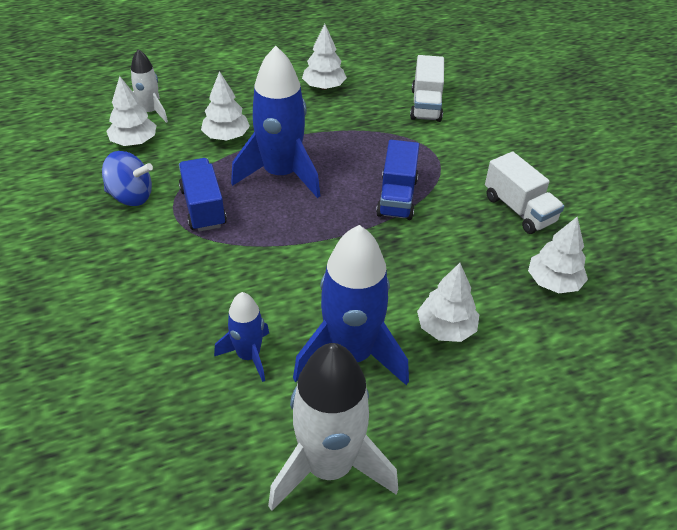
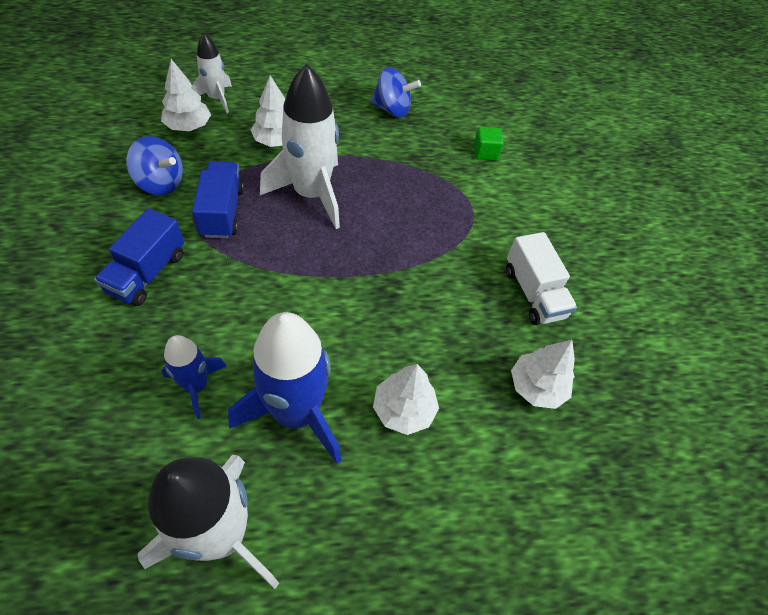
camera: 10 degrees right, 10 degrees up
(281, 174) = (311, 194): blue rocket -> white rocket
(324, 87) = (392, 109): white tree -> blue spinning top
(397, 197) = (414, 247): blue truck -> blue truck (147, 273)
(426, 105) = (485, 152): white truck -> green cube

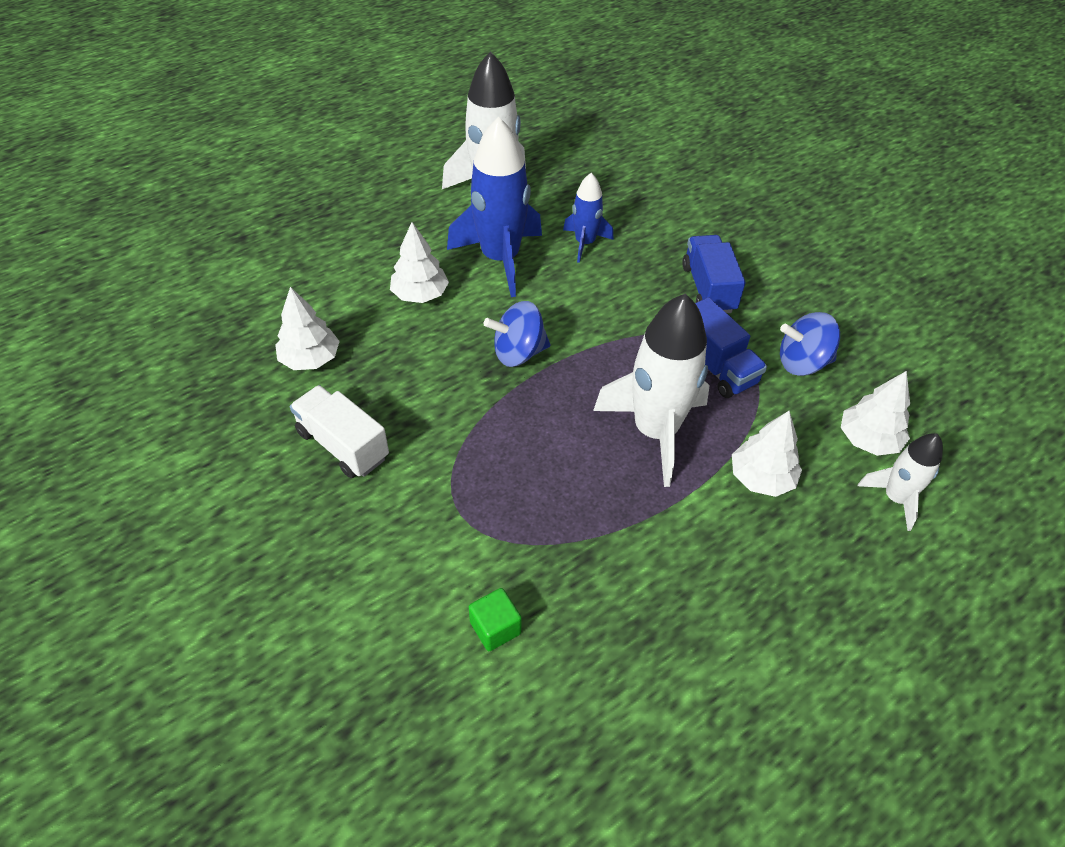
camera: 155 degrees right, 5 degrees down
(392, 109) = (680, 630): blue spinning top -> blue spinning top (518, 353)

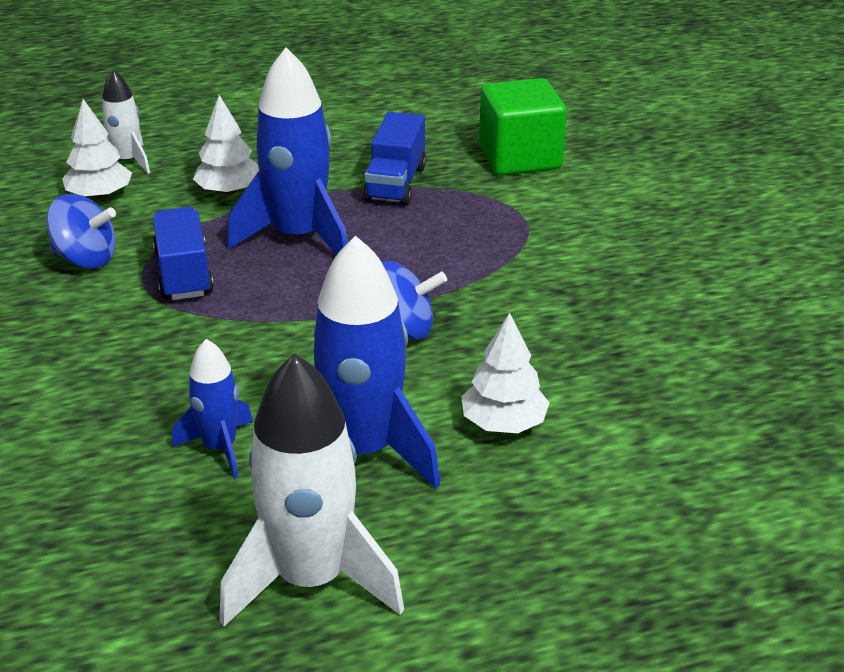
camera: 160 degrees left, 15 degrees down
(310, 359) = (669, 373): white tree -> none
(343, 445) = (633, 285): white truck -> none
(495, 628) = (520, 157): green cube -> green cube, size x2.14
(655, 431) = (299, 237): white rocket -> blue rocket
(708, 289) = (106, 350): blue truck -> blue truck (395, 183)

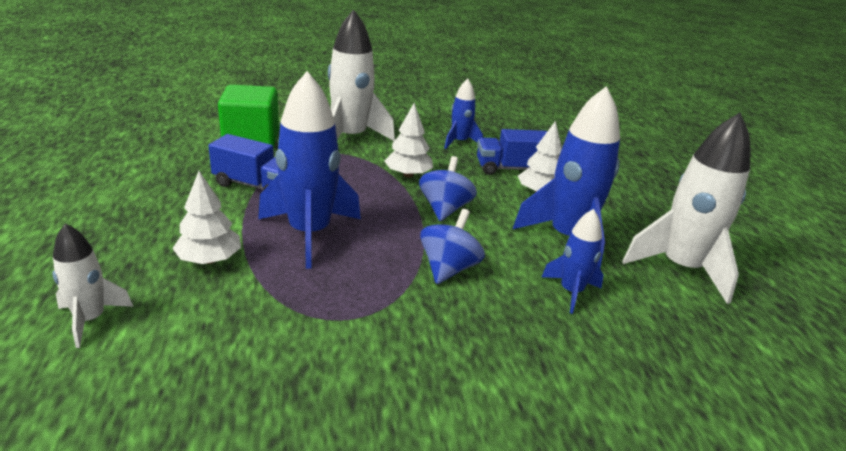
camera: 85 degrees left, 5 degrees down
(86, 259) = (287, 355): blue spinning top -> blue spinning top (448, 269)
(100, 195) = (156, 342): white tree -> white tree (408, 175)
(184, 274) = (341, 294): blue truck -> blue truck (510, 169)
(586, 226) = (350, 138): none -> white rocket
(652, 329) = (459, 142): none -> blue rocket

